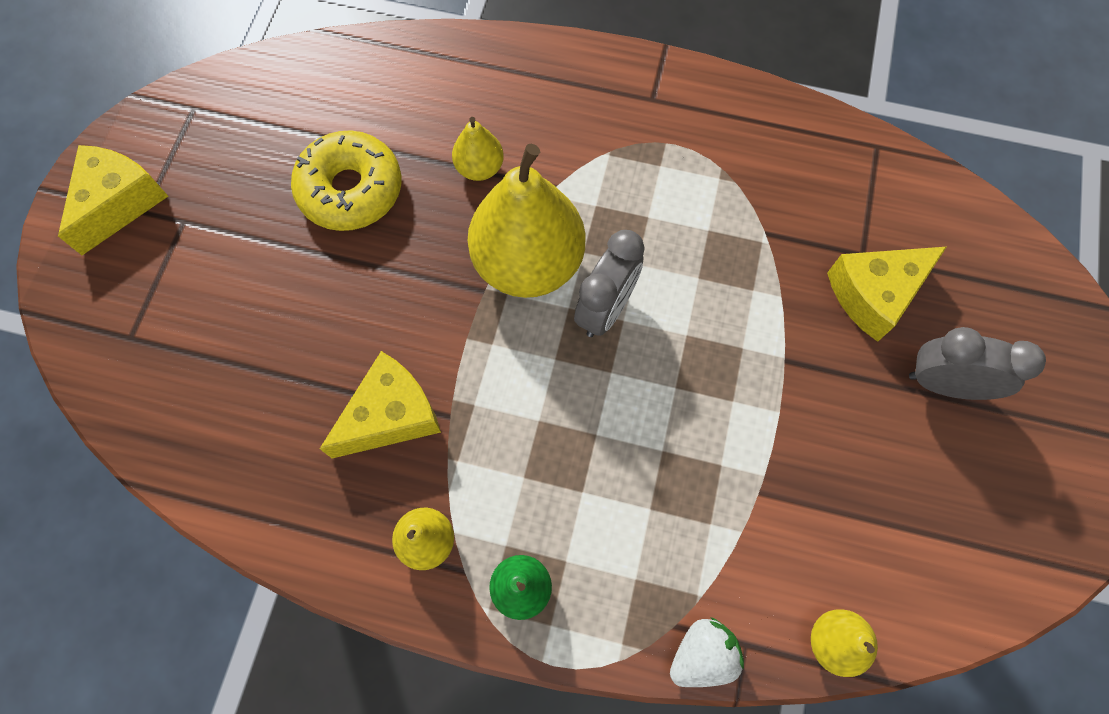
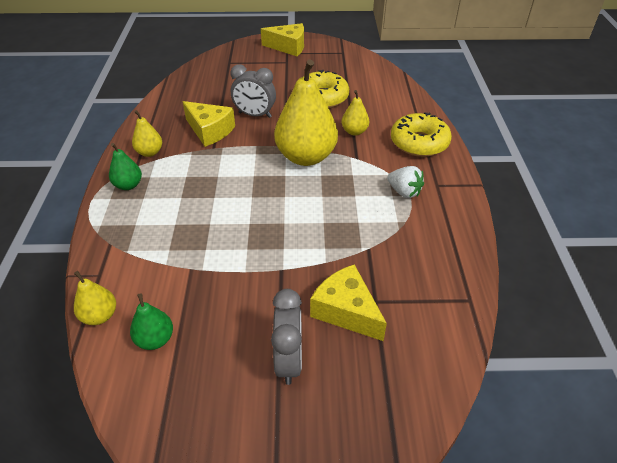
camera: 75 degrees right, 25 degrees down
(542, 84) = (419, 143): none -> yellow donut
(605, 309) = (289, 188): grey clock -> grey clock (255, 115)
(702, 655) = (94, 257): white strawberry -> white strawberry (404, 192)
(889, 558) = (155, 339): none -> green pear

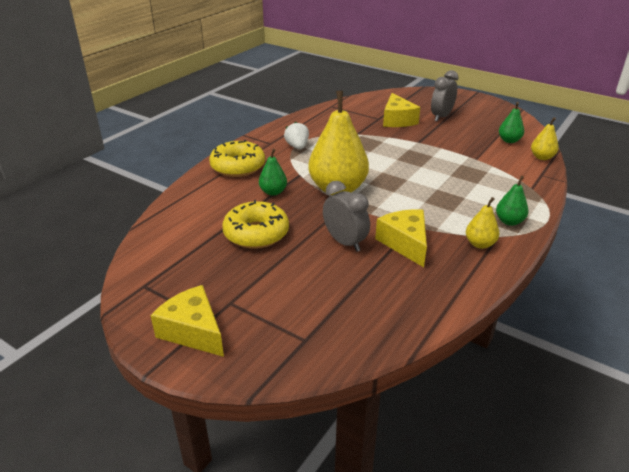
camera: 145 degrees left, 10 degrees down
(354, 131) = (273, 192): yellow pear -> green pear

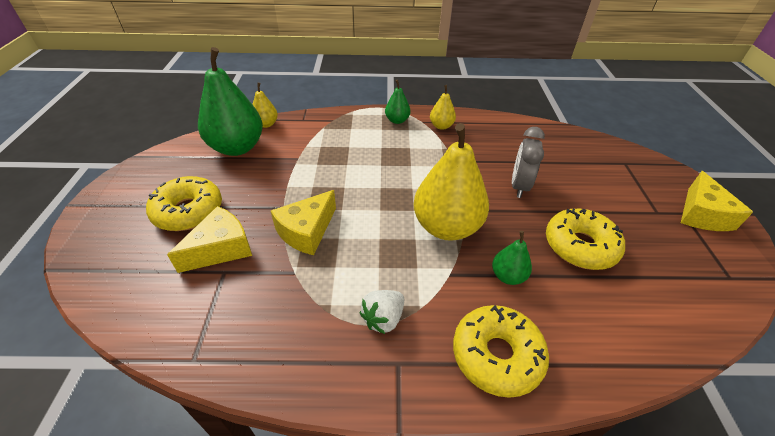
camera: 125 degrees left, 10 degrees up
(405, 243) = (481, 156): yellow cheese -> yellow cheese (306, 231)
(441, 117) = (188, 211): grey clock -> yellow donut
(509, 140) = (237, 147): green pear -> green pear, size x2.12

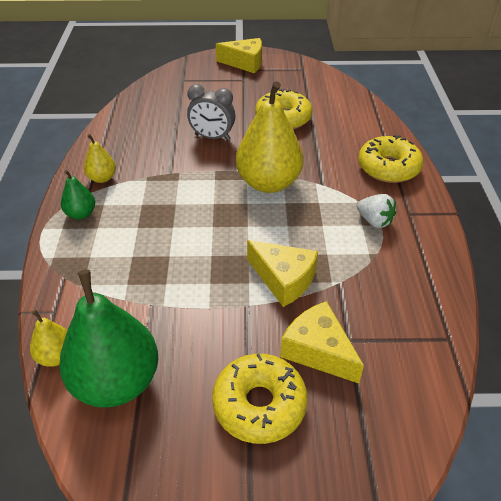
camera: 90 degrees left, 0 degrees up
(508, 276) = (319, 155): green pear -> none

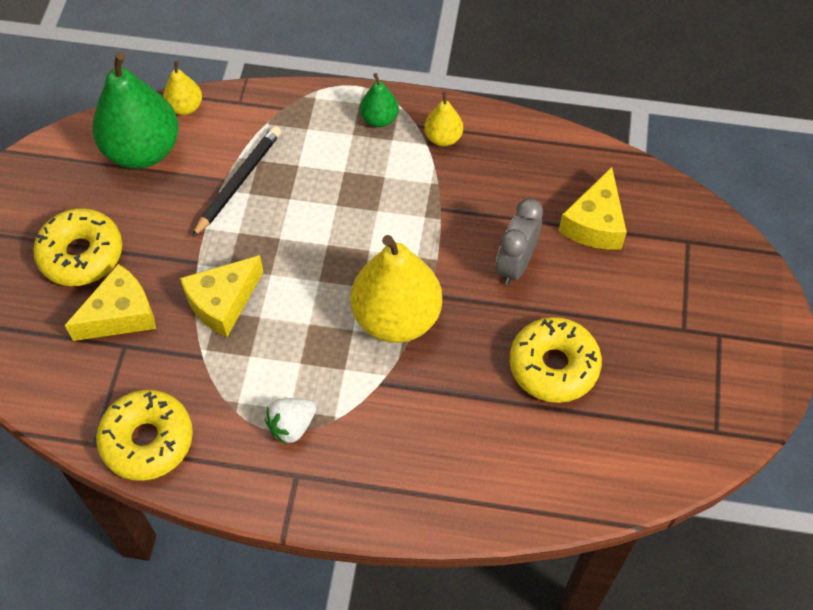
camera: 100 degrees right, 15 degrees up
(153, 293) = (239, 182): none -> black pencil
(245, 63) = (742, 340): yellow cheese -> yellow cheese (594, 223)
(388, 168) = (400, 482): yellow donut -> yellow donut (147, 440)

